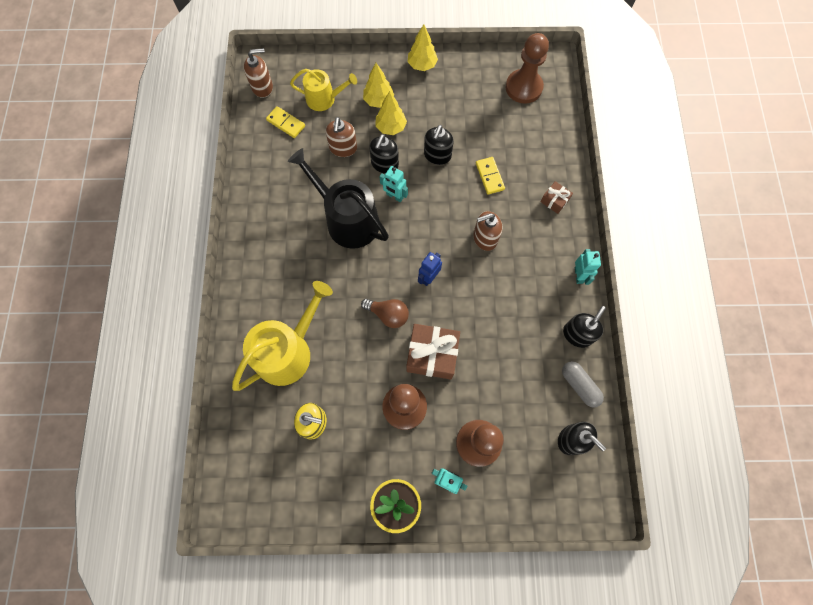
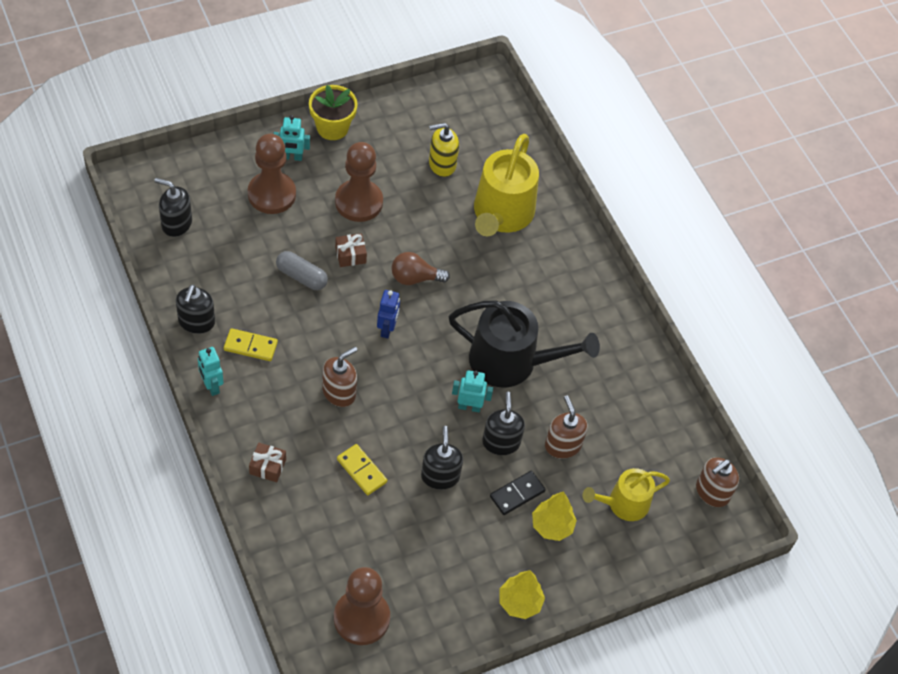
camera: 150 degrees right, 15 degrees down
(286, 123) = (652, 453): yellow domino -> yellow domino (250, 346)
(391, 127) = (517, 494): yellow tree -> black domino
(432, 355) = (350, 255): brown gift -> brown gift, size x0.52
(579, 385) = (181, 273): grey capsule -> grey capsule (301, 276)

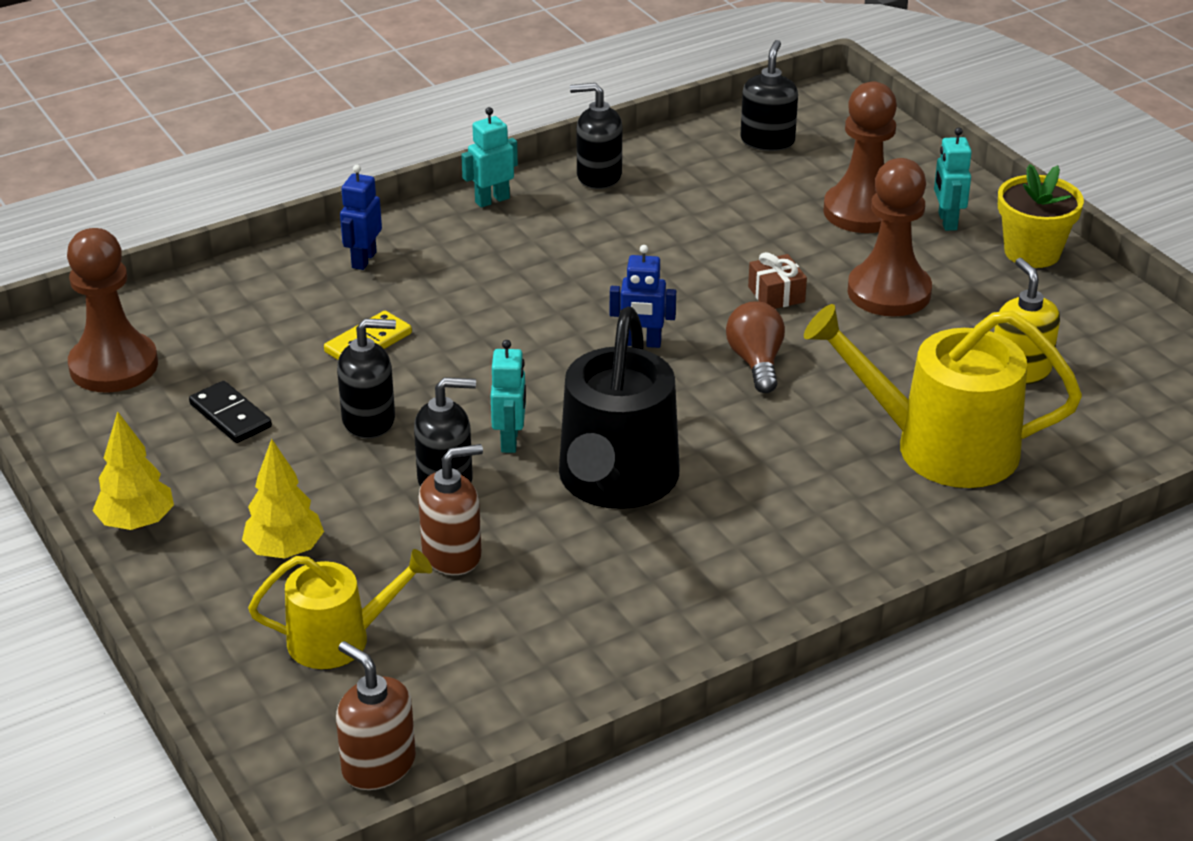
camera: 90 degrees right, 20 degrees down
(250, 346) = (570, 224): yellow domino -> none
(267, 466) = (363, 260): brown gift -> blue robot
(301, 276) = (714, 254): grey capsule -> none
(339, 392) = (507, 309): brown soap dispenser -> none
(517, 494) = (345, 506): black domino -> black domino (230, 415)
(623, 504) = (339, 639): yellow watering can -> yellow watering can turned 105 degrees clockwise

